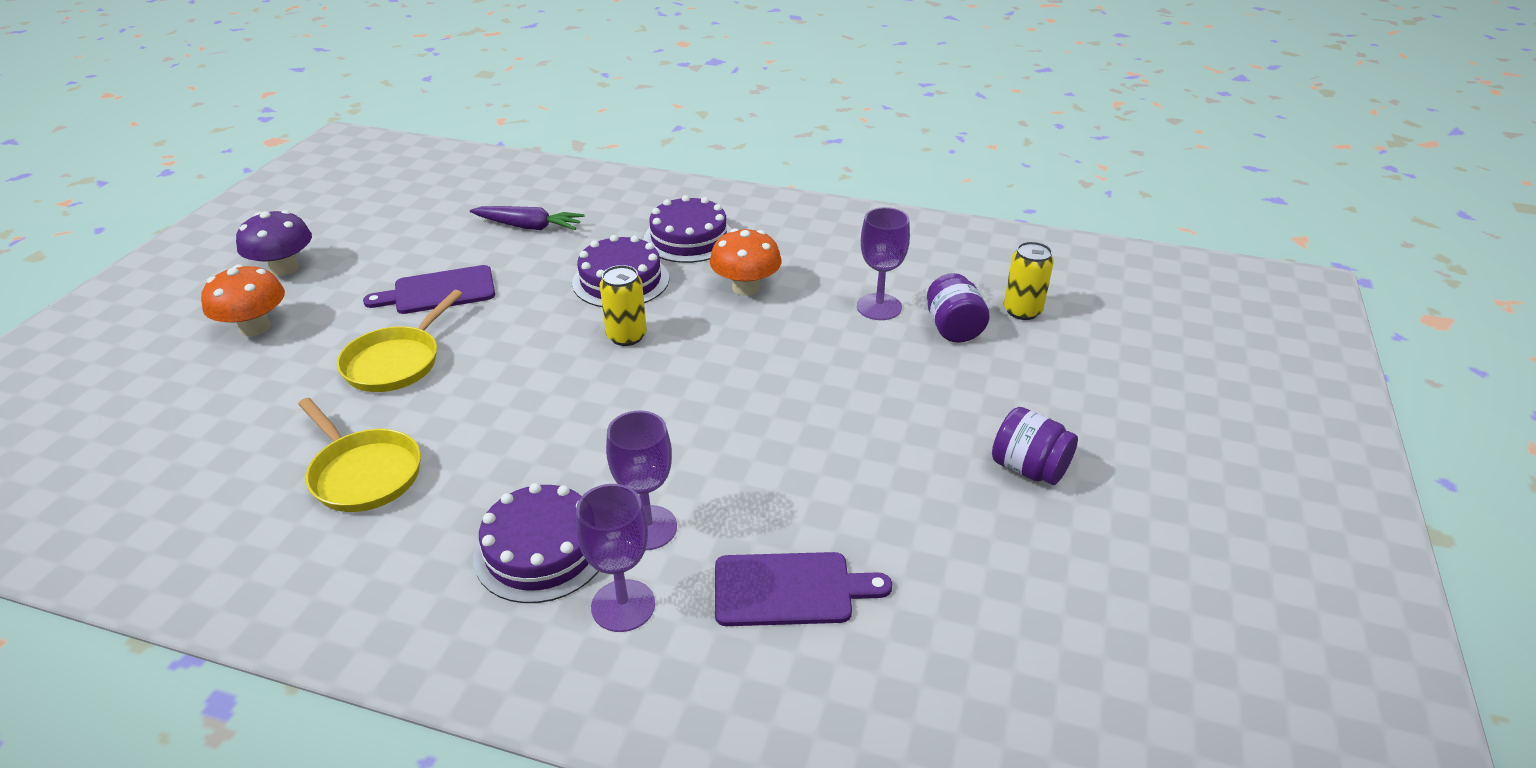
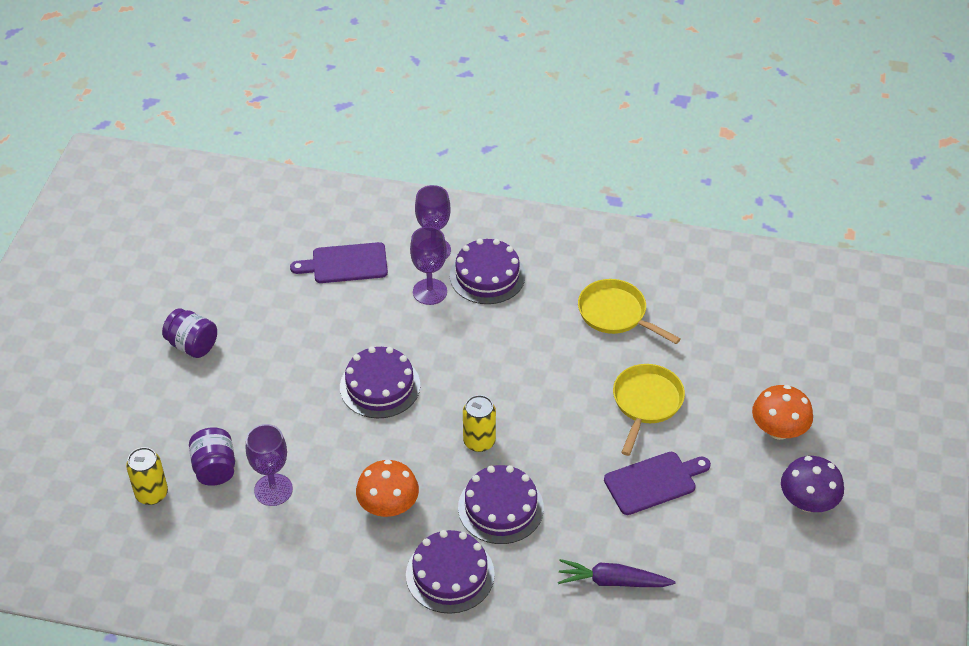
camera: 175 degrees right, 10 degrees up
(745, 400) = (380, 386): none -> purple cake

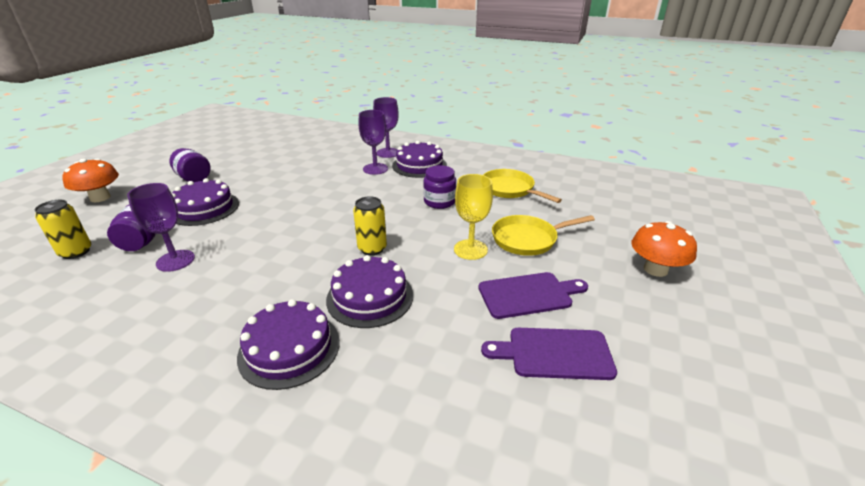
camera: 10 degrees right, 15 degrees down
(345, 264) = (326, 153): purple cutting board -> purple cutting board (554, 353)
(380, 386) = (310, 209): purple cake -> purple cake (204, 208)
(388, 506) = (265, 283): orange mushroom -> orange mushroom (100, 198)
(533, 351) = (439, 202): none -> purple jar
(586, 428) = (470, 249): none -> yellow goblet
(612, 581) = (468, 381): purple carrot -> none
(646, 403) = (528, 239): yellow pan -> yellow pan turned 135 degrees counterclockwise
(808, 502) = (699, 331): purple mushroom -> none

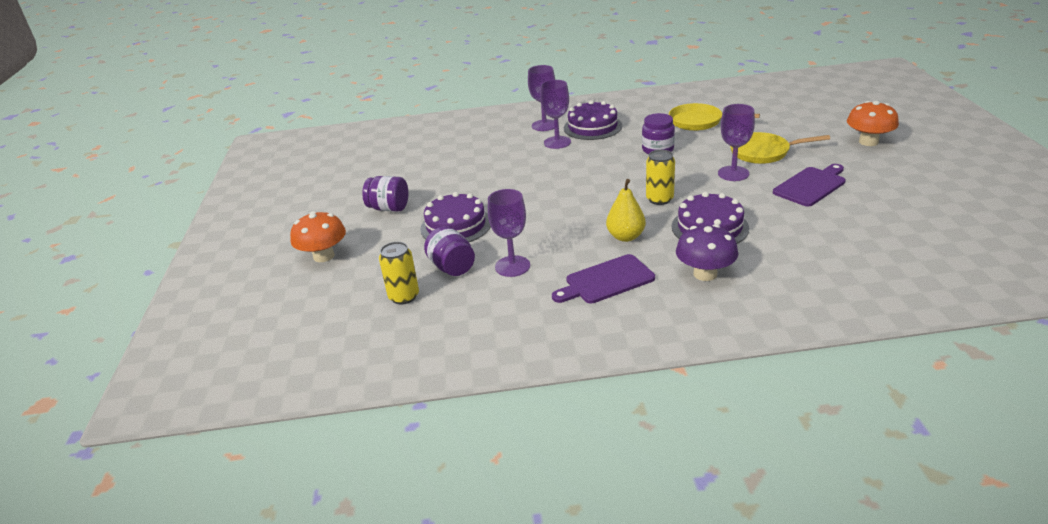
camera: 25 degrees left, 0 degrees up
(289, 348) = (705, 274): purple cake -> purple mushroom
(291, 273) = (625, 237): none -> yellow pear
(470, 249) = (733, 173): yellow goblet -> purple goblet
(528, 239) = (763, 152): yellow pan -> yellow pan turned 45 degrees clockwise
(554, 353) = (867, 209): purple cutting board -> purple cutting board (606, 280)

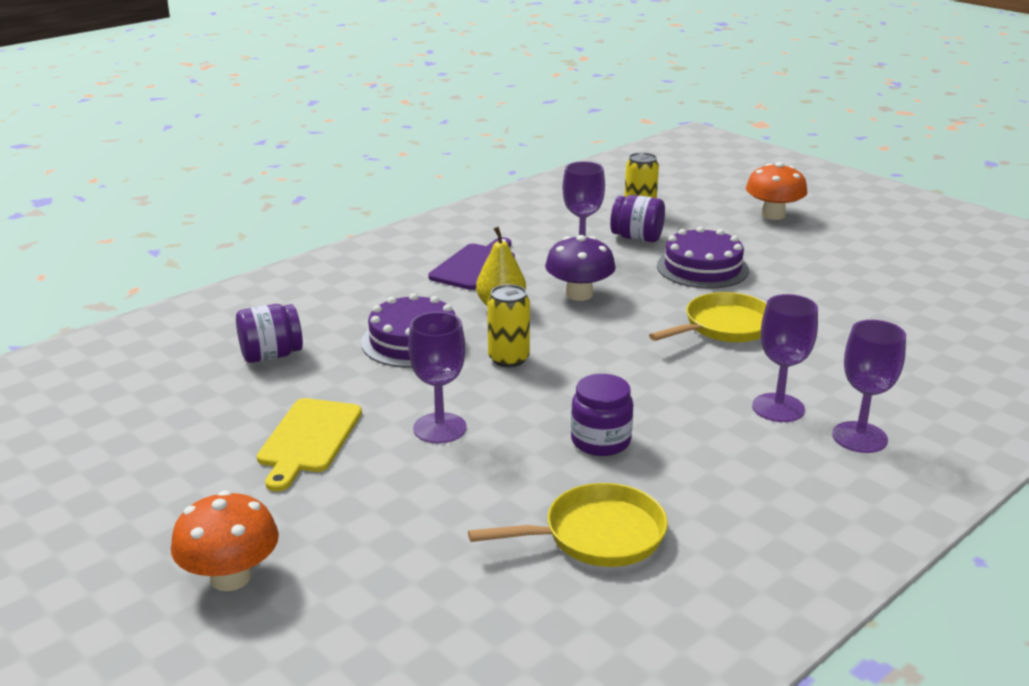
camera: 140 degrees right, 5 degrees down
(389, 208) = (810, 263): purple jar -> purple jar (271, 355)
(592, 127) = (773, 459): purple cake -> none
(705, 274) = (381, 295): purple mushroom -> purple mushroom (579, 294)
(763, 152) = (419, 487): yellow pan -> yellow pan (724, 327)
(811, 185) = (308, 439): purple cutting board -> yellow cutting board

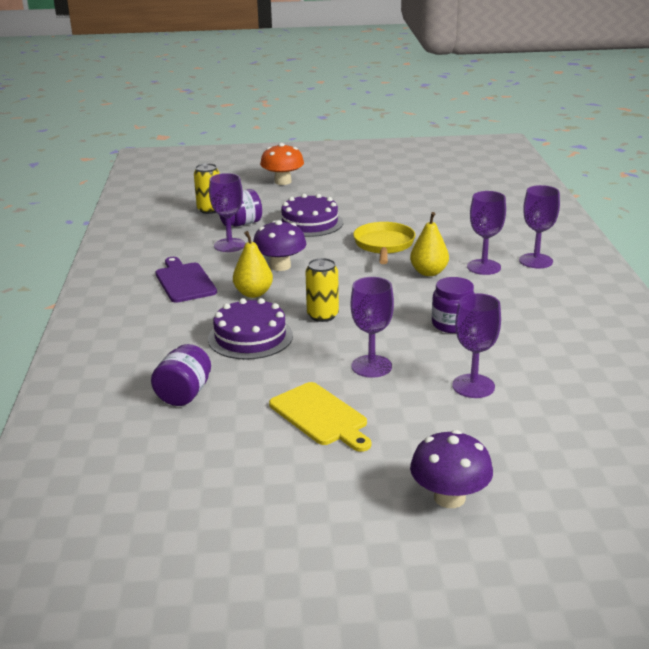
camera: 50 degrees left, 0 degrees up
(230, 577) = (449, 497): orange mushroom -> purple mushroom
(476, 508) = (473, 386): none -> purple goblet
(597, 535) = (541, 361): yellow pan -> none
(703, 378) = (428, 272): none -> yellow pear

